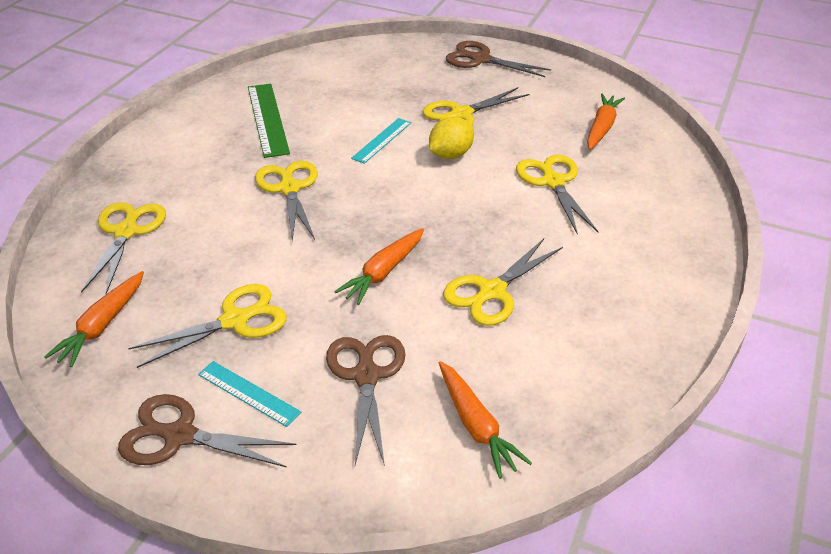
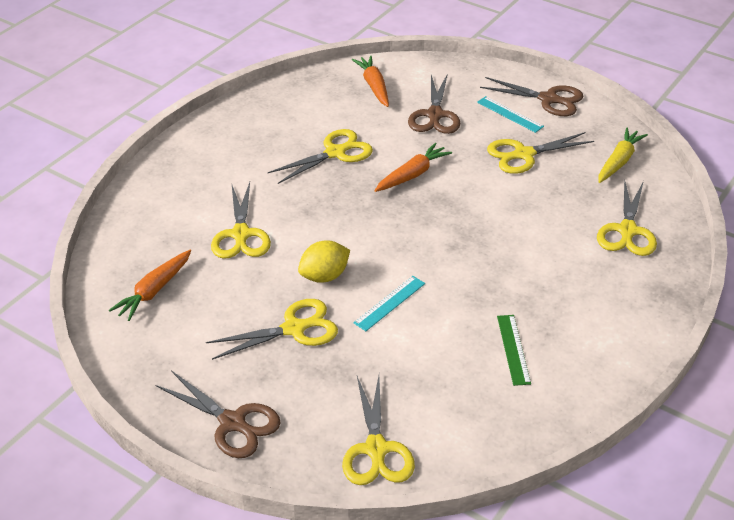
camera: 170 degrees left, 0 degrees up
(102, 326) = (619, 161): orange carrot -> yellow carrot
(267, 119) = (513, 349): green ruler -> green ruler, size x0.62
(289, 188) = (487, 257): yellow scissors -> yellow scissors (376, 450)

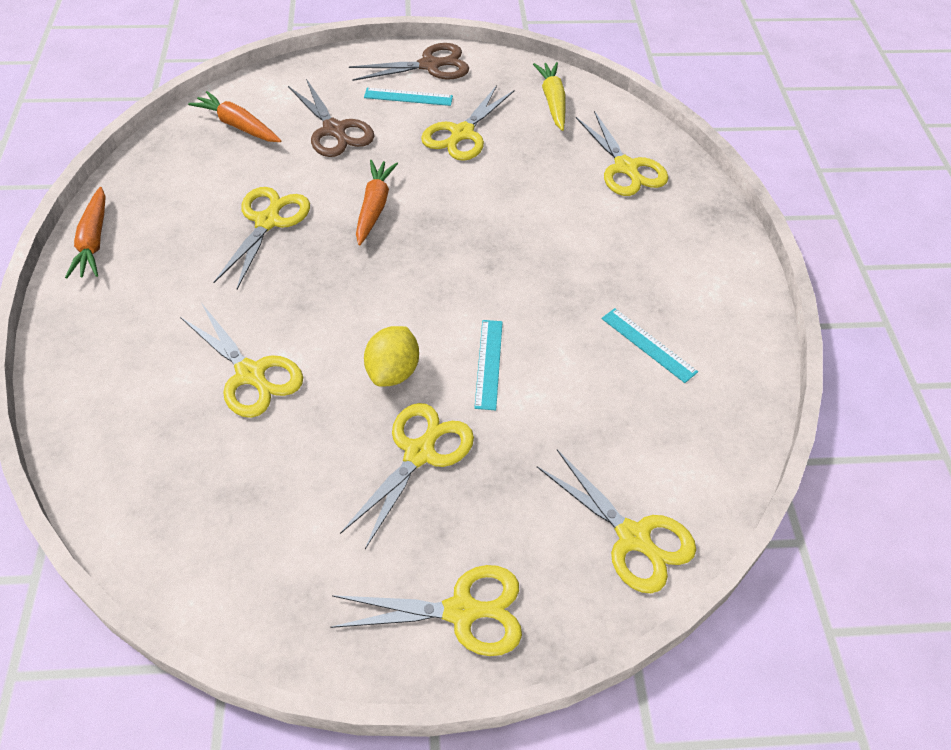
camera: 40 degrees left, 10 degrees up
(154, 291) = (210, 506): orange carrot -> orange carrot (93, 241)
(233, 423) = (463, 611): brown scissors -> yellow scissors
(513, 349) = (648, 345): green ruler -> turquoise ruler

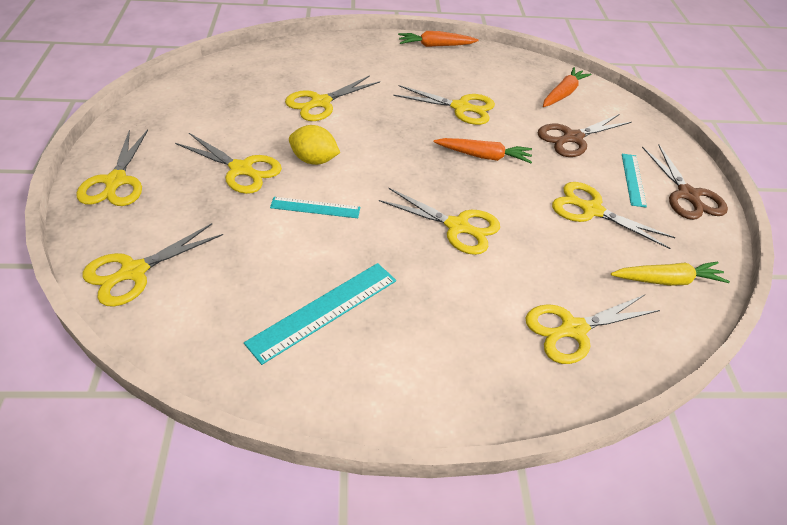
camera: 90 degrees right, 5 degrees down
(503, 236) = (458, 227): none -> yellow scissors
(648, 345) = (324, 311): turquoise ruler -> turquoise ruler, size x1.62

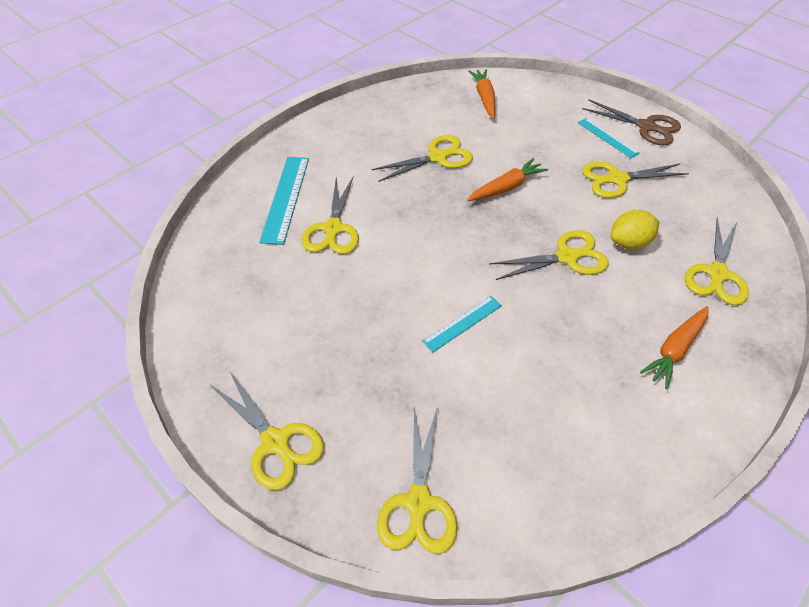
camera: 40 degrees left, 5 degrees up
(242, 170) = (363, 339): yellow scissors -> none
(314, 160) = (403, 284): yellow lemon -> yellow lemon (629, 243)
(324, 311) = (584, 397): turquoise ruler -> turquoise ruler (286, 198)
(435, 46) = (344, 114): orange carrot -> orange carrot (675, 349)
(572, 138) = (536, 131): brown scissors -> none
(667, 280) = (712, 197): yellow carrot -> none

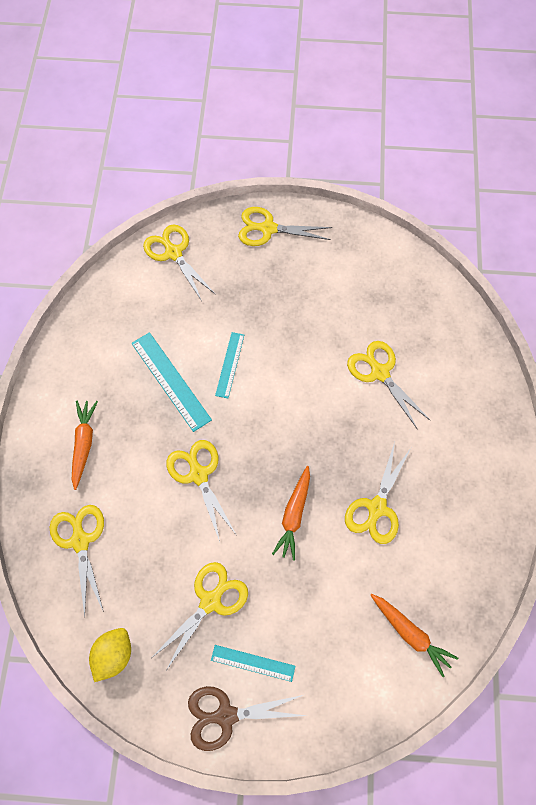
camera: 140 degrees right, 15 degrees up
(286, 198) = (441, 372): turquoise ruler -> turquoise ruler (170, 381)
(567, 257) = (198, 474): yellow scissors -> yellow scissors turned 120 degrees clockwise
(629, 243) = (161, 525): yellow lemon -> yellow lemon (113, 655)

